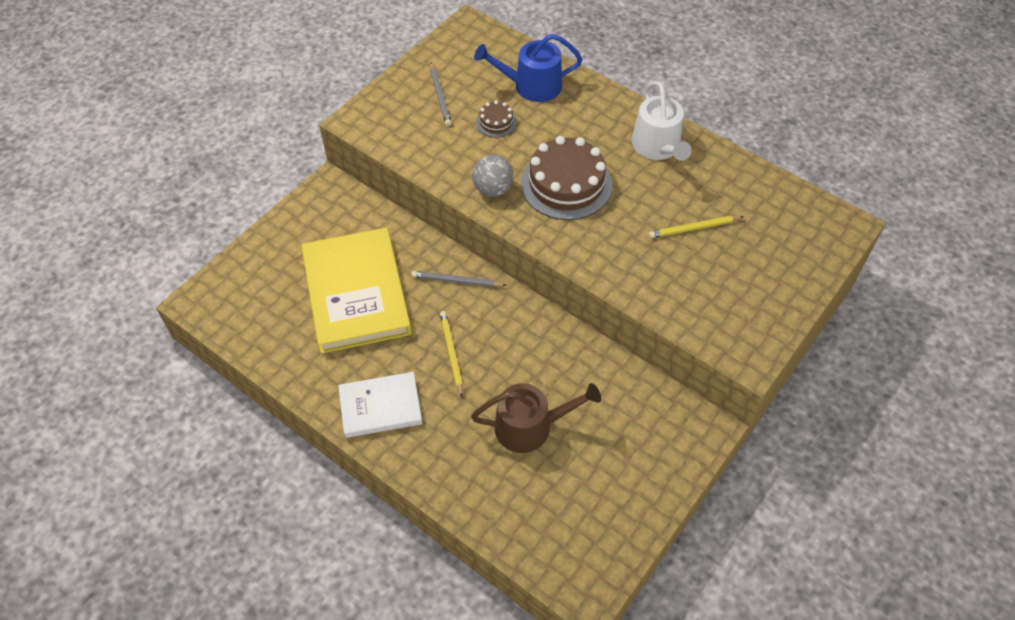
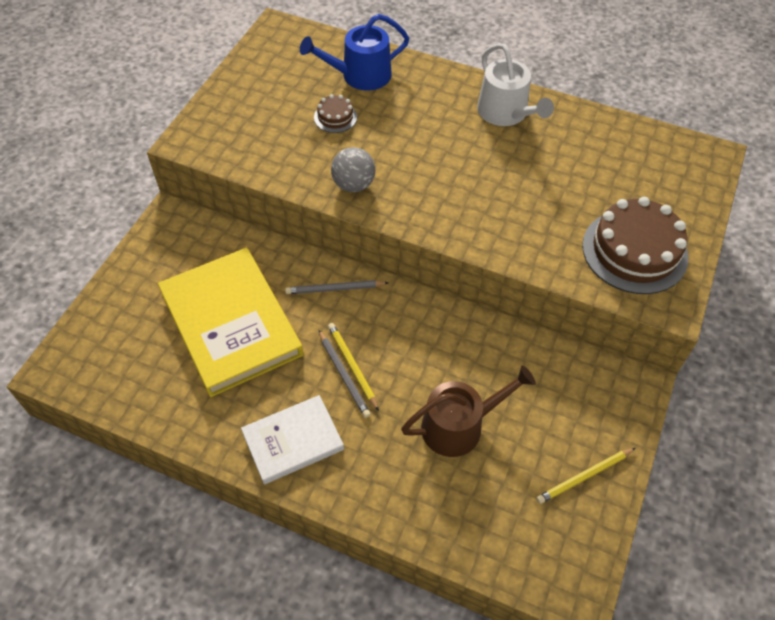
camera: 15 degrees left, 0 degrees up
(440, 96) = (268, 101): grey pencil -> grey pencil (344, 375)
(566, 184) = (427, 166): brown cake -> brown cake (634, 251)
(694, 228) = (569, 186): yellow pencil -> yellow pencil (584, 477)

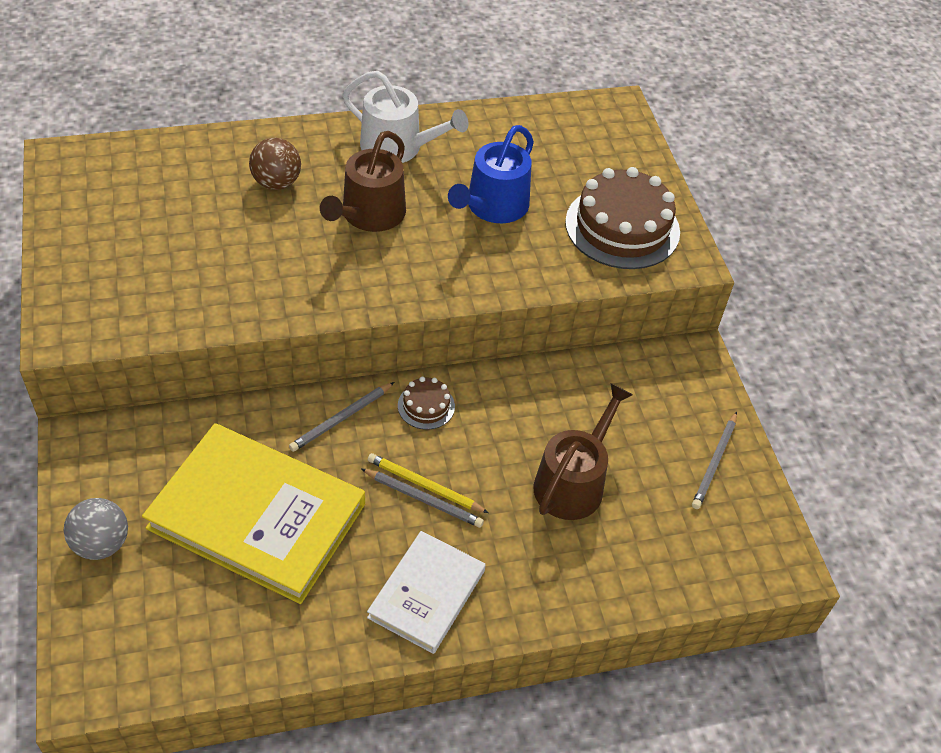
camera: 40 degrees left, 5 degrees down
(335, 117) = (219, 229): brown cake -> brown cake (426, 406)
(353, 185) = (302, 292): grey ball -> grey ball (101, 544)
(360, 75) = (208, 172): blue watering can -> blue watering can (493, 206)
(399, 102) = (276, 182): none -> brown ball
(444, 153) = (369, 215): none -> brown watering can
(584, 477) = (714, 462): yellow pencil -> grey pencil

